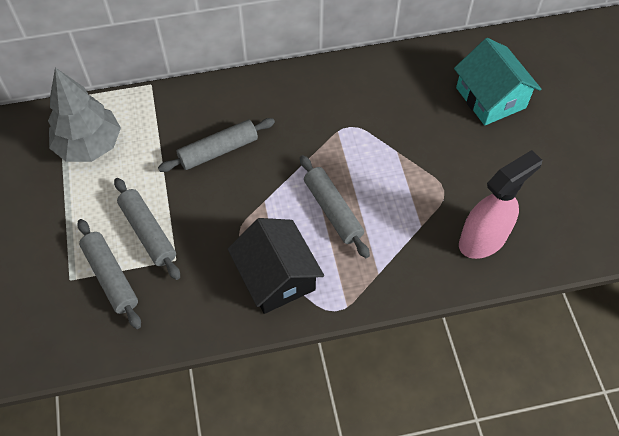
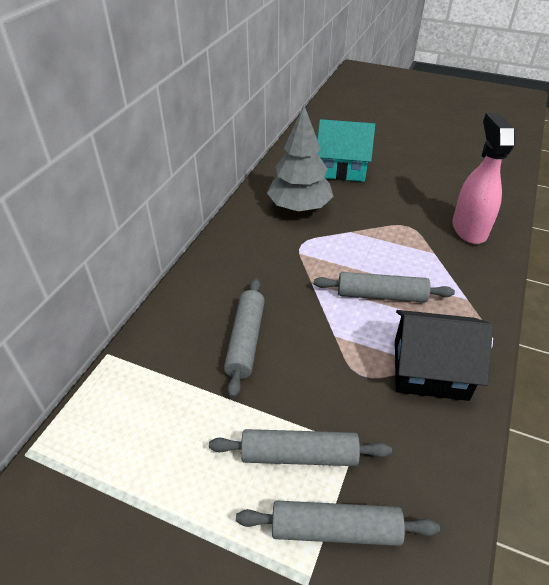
camera: 55 degrees left, 15 degrees down
(89, 145) = (126, 455): grey tree -> grey tree (299, 208)

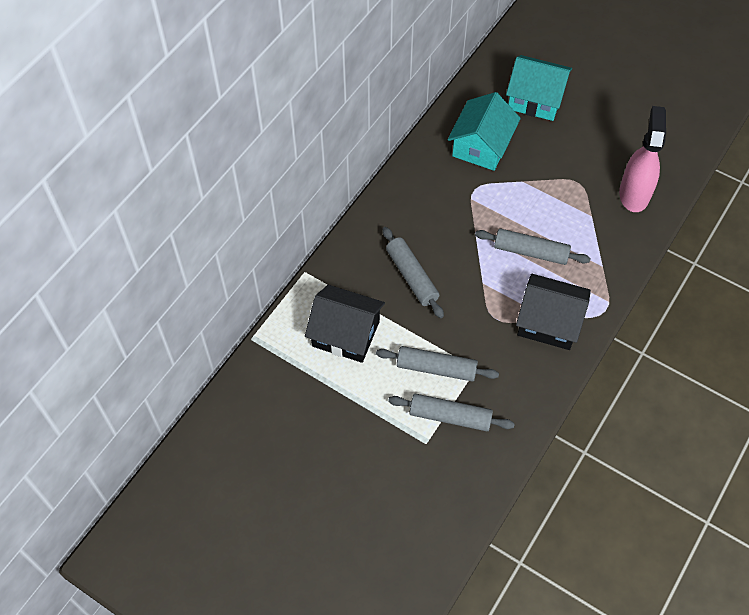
camera: 10 degrees right, 15 degrees up
(164, 425) = (345, 333): none -> black house
(245, 340) = (411, 276): grey rolling pin -> grey rolling pin turned 45 degrees counterclockwise
(299, 208) = (481, 146): grey tree -> turquoise house

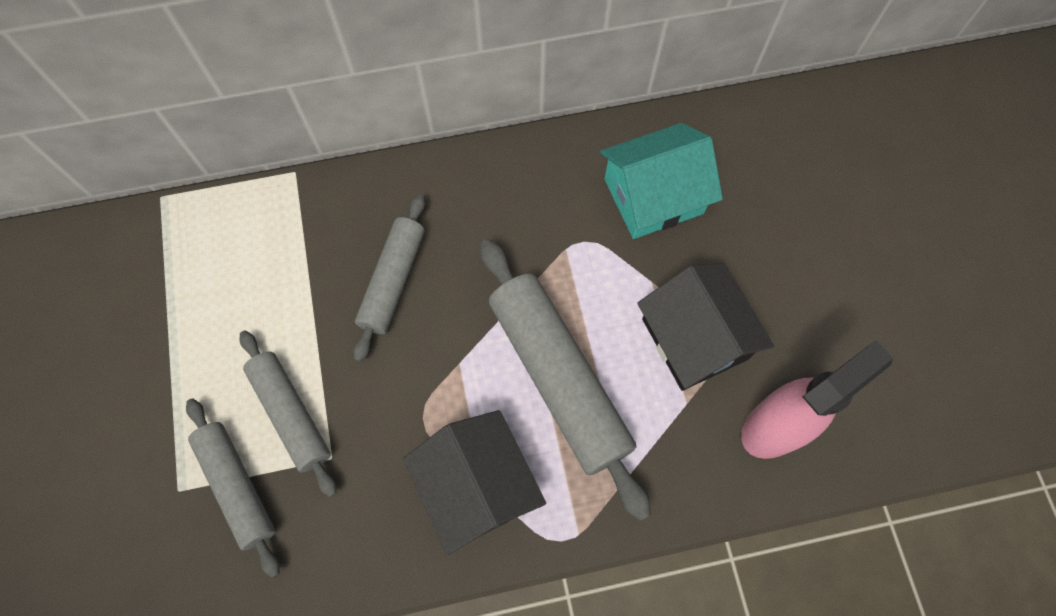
camera: 45 degrees right, 10 degrees up
(345, 333) = (251, 280): black house -> black house (695, 338)
(530, 252) = (558, 378): grey rolling pin -> grey rolling pin, size x1.65
(535, 99) = (788, 194): turquoise house -> none

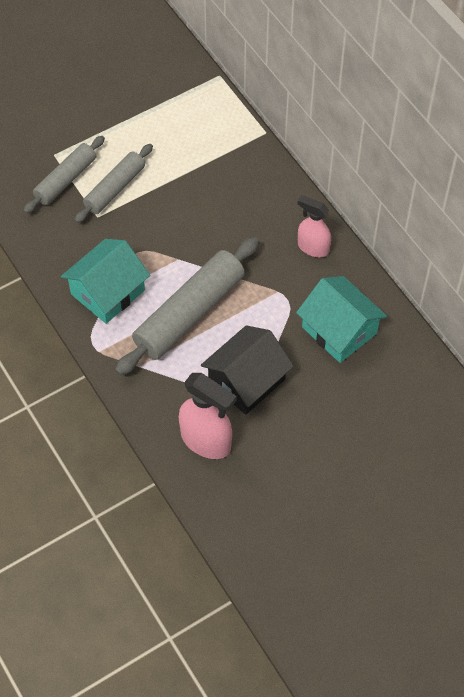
camera: 70 degrees right, 10 degrees down
(393, 281) = (216, 208): grey rolling pin -> none
(477, 486) = (107, 292): black house -> turquoise house
(512, 181) = (312, 247): none -> pink spray bottle

